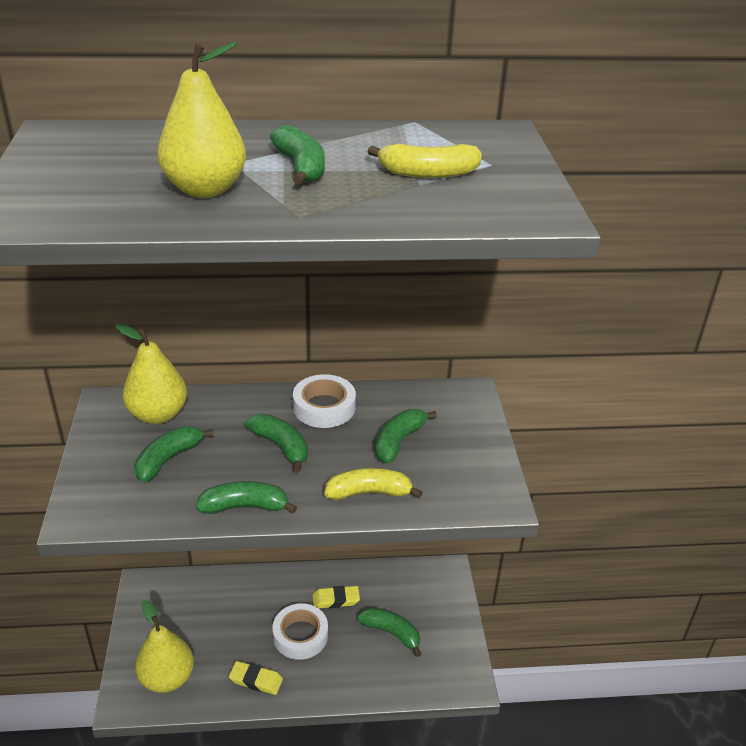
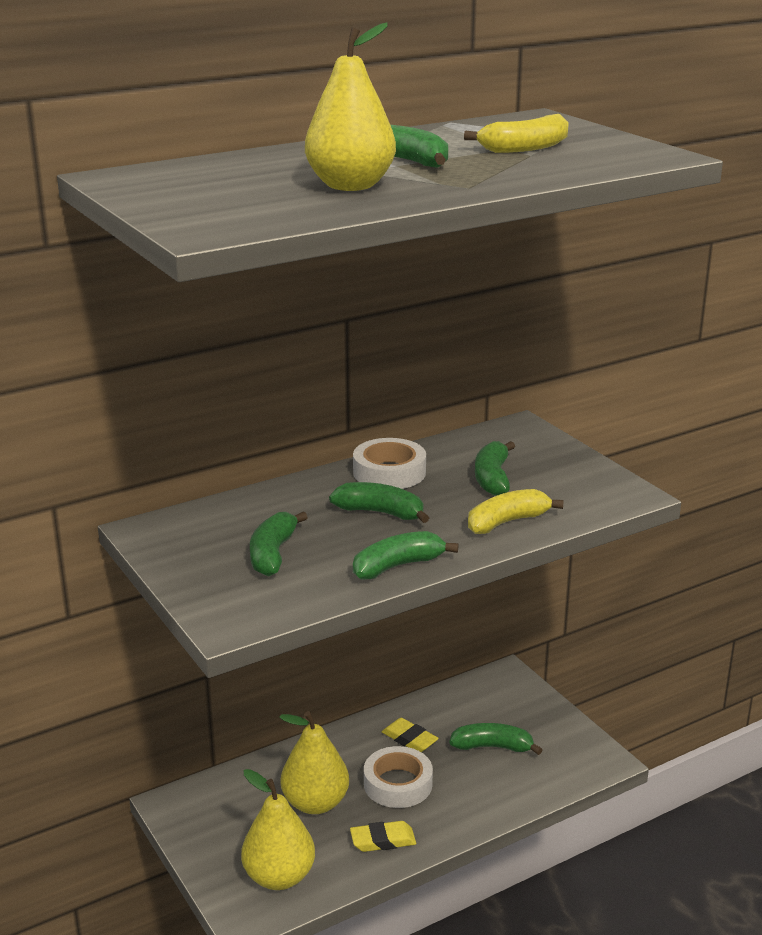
camera: 25 degrees left, 10 degrees down
(158, 414) = (217, 523): yellow pear -> yellow pear (315, 803)
(336, 600) = (409, 739): yellow eraser -> yellow eraser turned 75 degrees clockwise

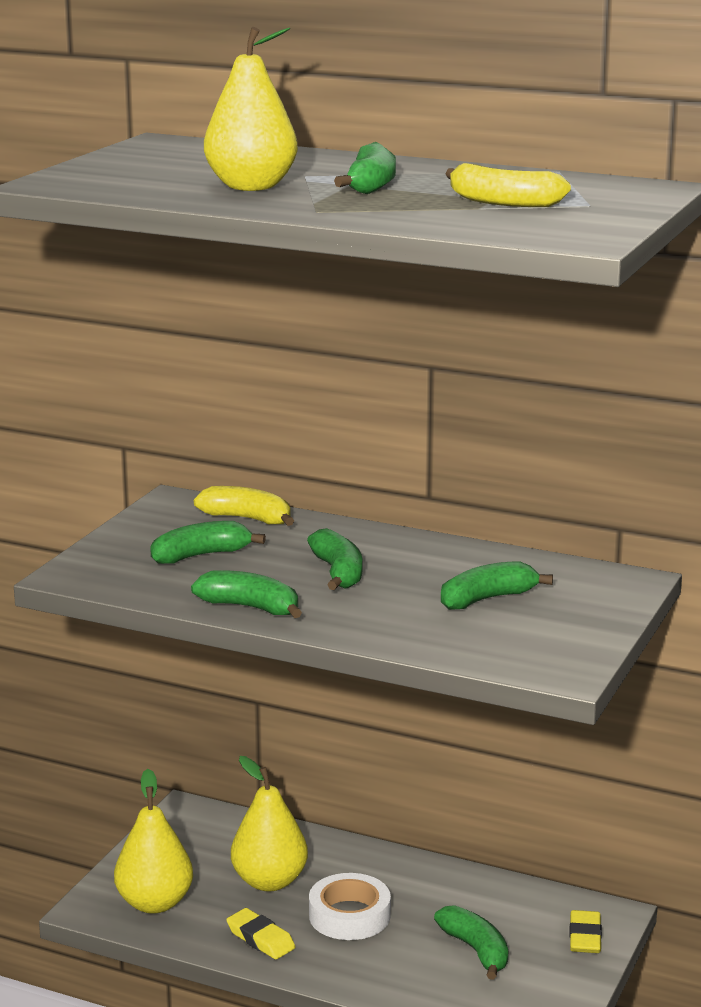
camera: 55 degrees right, 5 degrees down
(389, 472) = (423, 553): white tape -> none
(409, 739) = (424, 896): yellow eraser -> yellow eraser (585, 937)
(507, 522) = (405, 629): yellow banana -> yellow banana (247, 519)

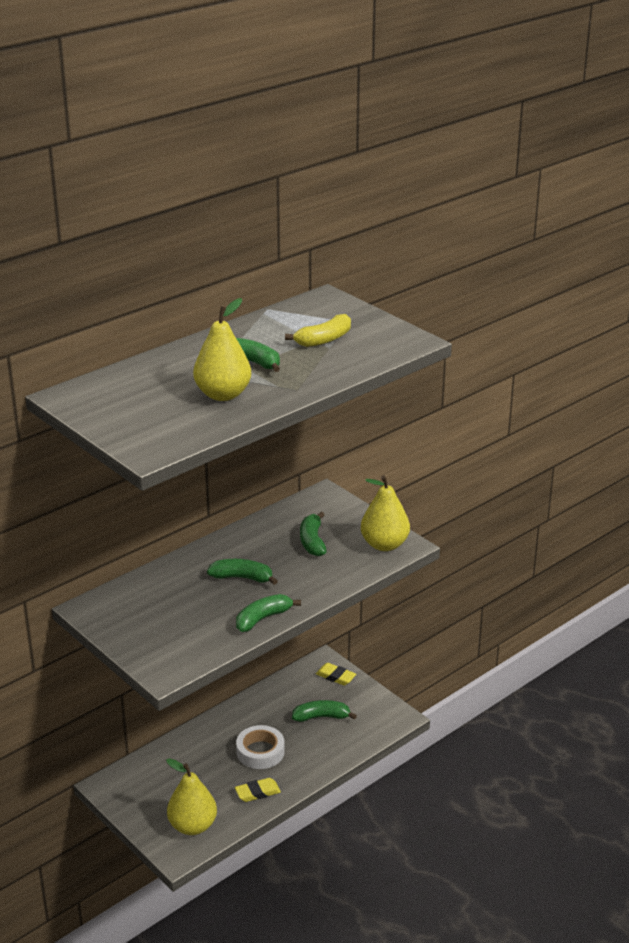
camera: 65 degrees left, 10 degrees up
(201, 555) = (178, 618): green banana -> none
(247, 519) = (140, 588): yellow banana -> none
(269, 881) = (206, 772): yellow pear -> yellow pear (384, 544)

